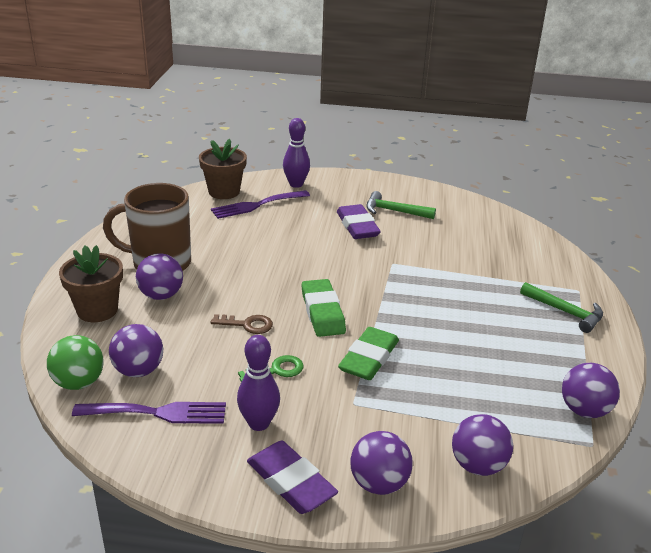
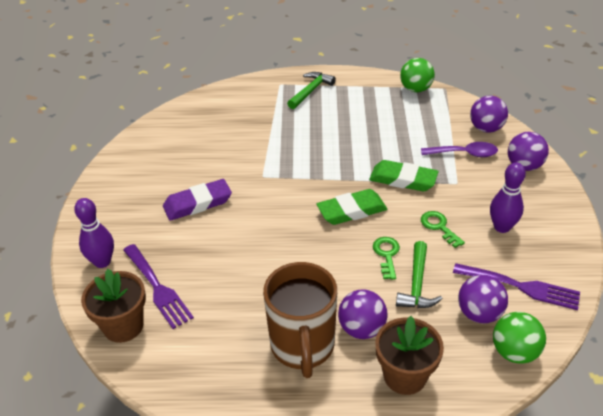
camera: 95 degrees left, 10 degrees up
(158, 413) = (521, 287): purple fork -> purple fork turned 120 degrees clockwise
(247, 325) = (386, 255): brown key -> green key
(290, 482) = (546, 203): purple eraser -> none
(394, 211) = (164, 181): green hammer -> green hammer (417, 284)
(415, 425) = (464, 154): none -> purple spoon
(584, 410) = (415, 89): purple ball -> green ball

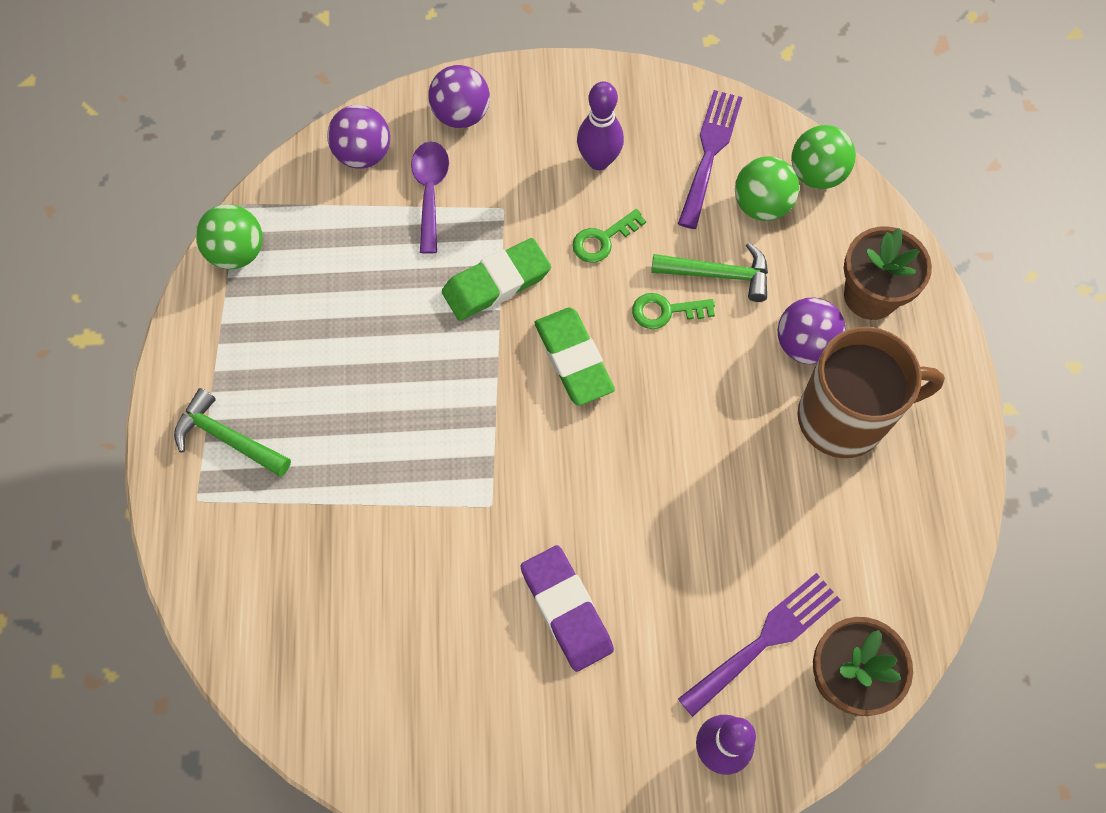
camera: 95 degrees left, 25 degrees up
(403, 180) = (496, 283): green eraser -> green eraser turned 45 degrees clockwise
(479, 314) = (761, 205): purple ball -> green ball

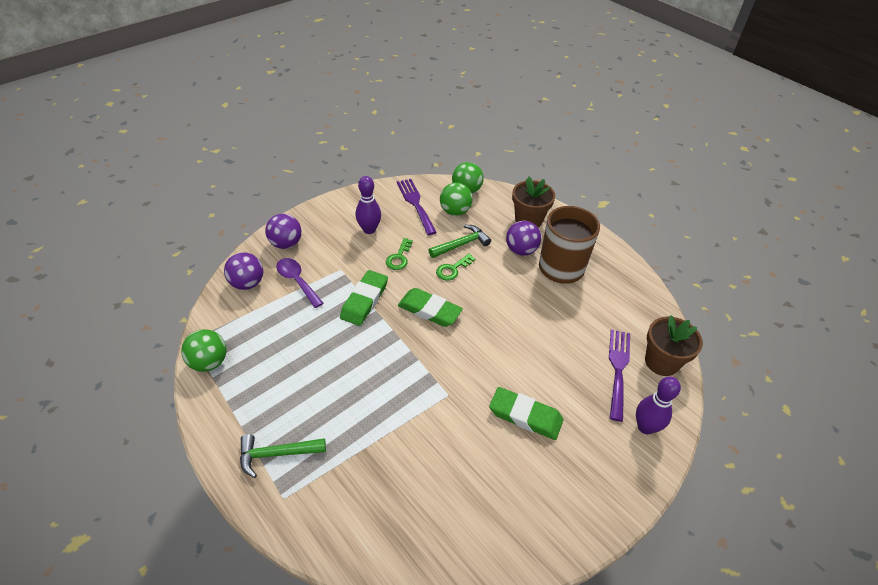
camera: 40 degrees left, 20 degrees down
(566, 609) = (525, 416): purple eraser -> green eraser

